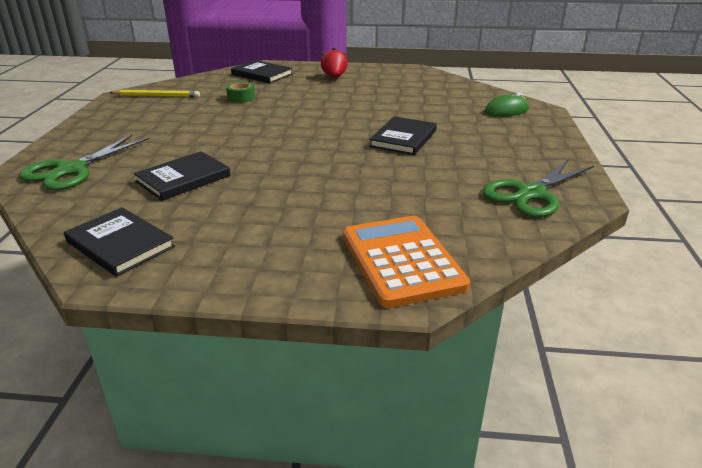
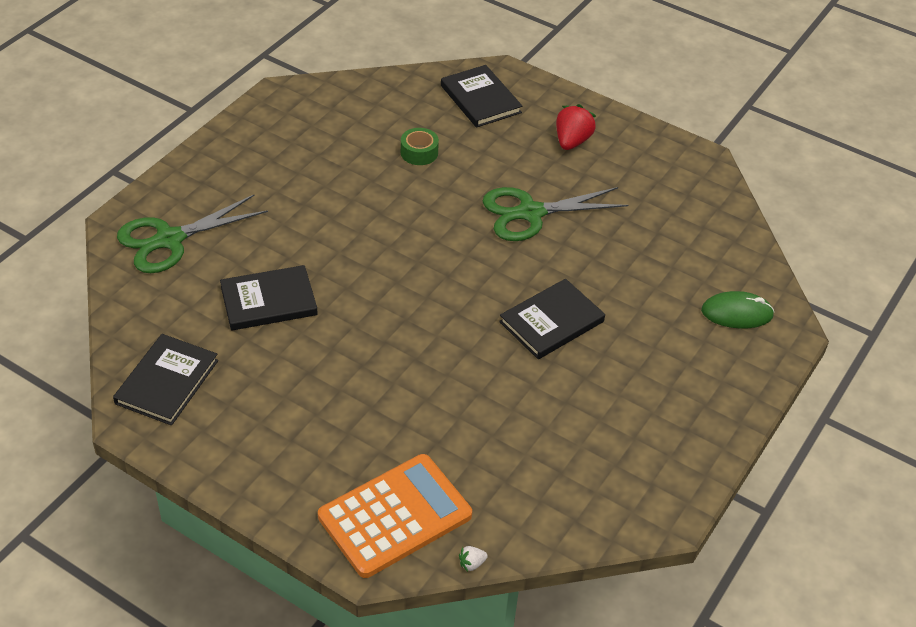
camera: 25 degrees right, 15 degrees up
(120, 244) = (167, 382): black book -> black book turned 45 degrees clockwise
(157, 96) = (322, 110): yellow pencil -> none
(402, 261) = (395, 516): orange calculator -> orange calculator turned 45 degrees clockwise
(494, 267) = (472, 563): none -> white strawberry
(531, 194) = (608, 481): green scissors -> green scissors (530, 213)

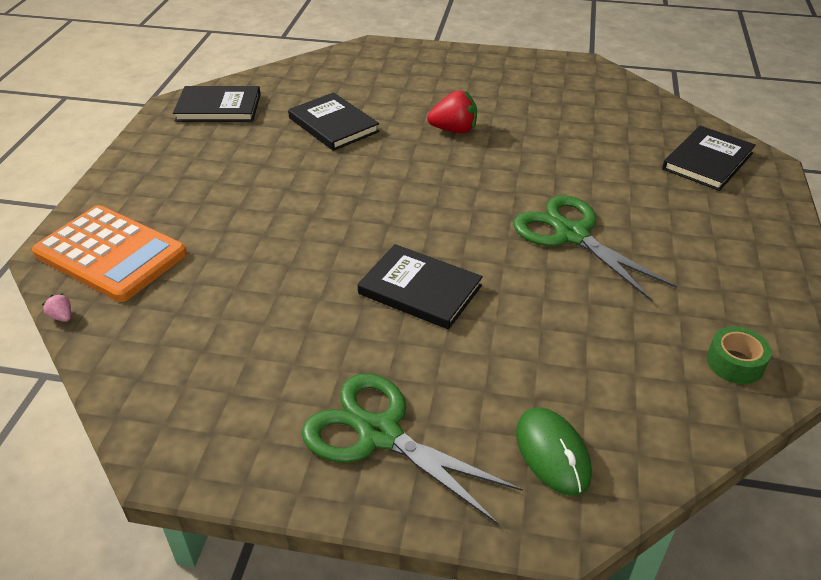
camera: 70 degrees right, 5 degrees down
(170, 240) = (369, 68): green scissors -> green scissors (379, 434)
(419, 152) = (588, 147): green tape -> green tape (735, 363)
(472, 563) = (62, 317): white strawberry -> pink strawberry
(572, 141) = (716, 236): red strawberry -> red strawberry (454, 130)

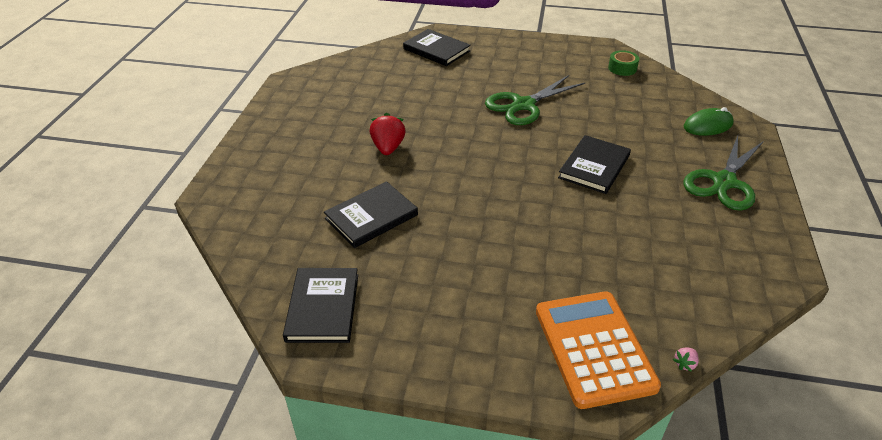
camera: 90 degrees left, 0 degrees up
(110, 254) = (594, 348): orange calculator -> orange calculator turned 45 degrees counterclockwise

